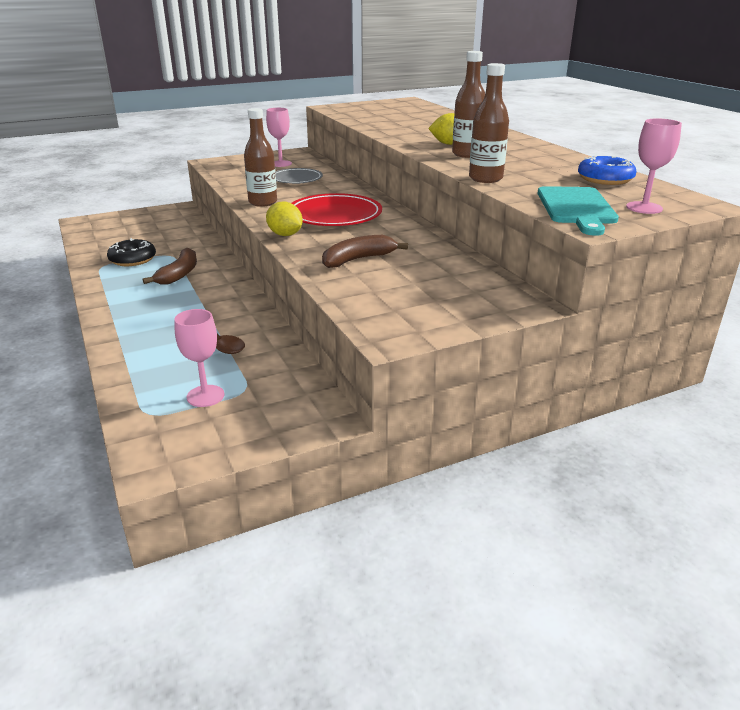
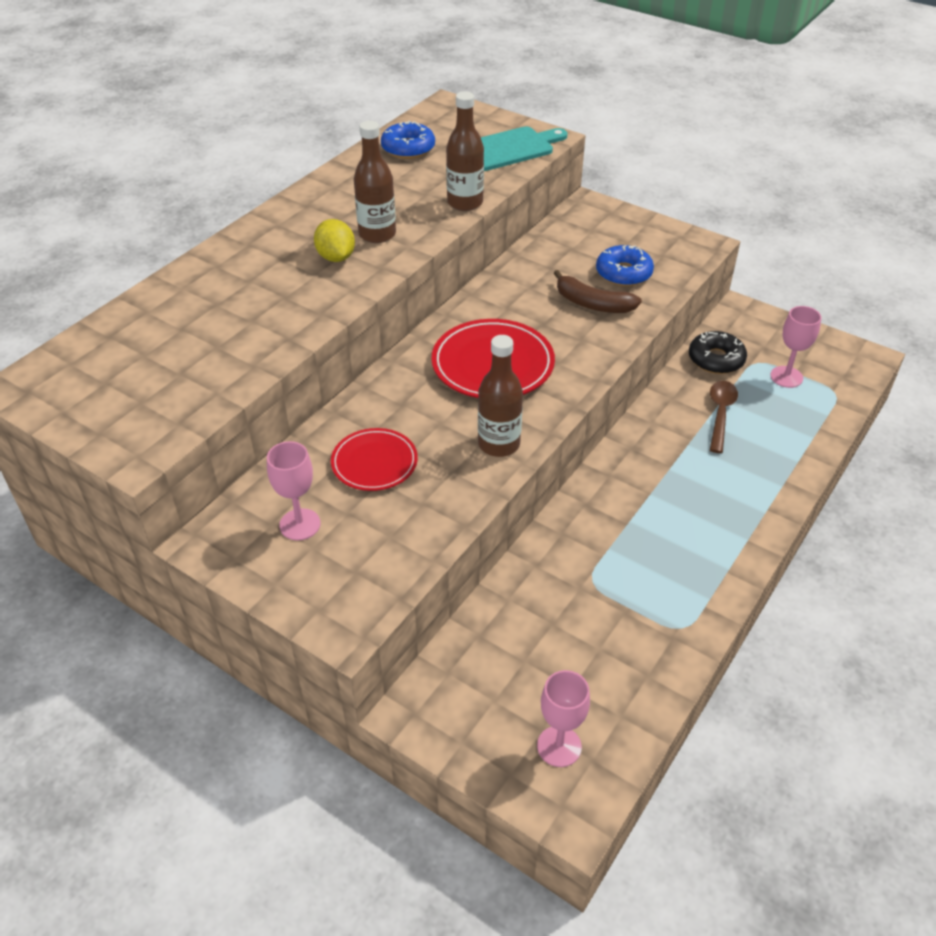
camera: 120 degrees left, 15 degrees up
(133, 259) = (637, 610): black donut -> black donut (716, 359)
(179, 274) = (631, 531): brown banana -> none
(285, 235) = (581, 374): yellow lemon -> none
(296, 179) = (374, 463): grey plate -> red plate
(385, 283) = (623, 273): none -> blue donut
(644, 208) = (479, 124): pink goblet -> pink goblet (559, 746)

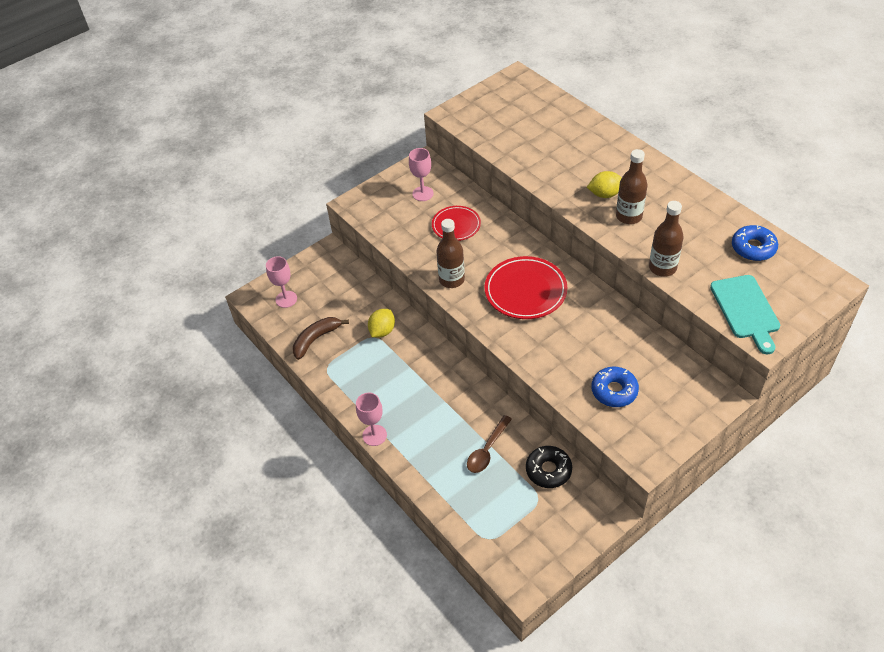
camera: 110 degrees right, 5 degrees up
(575, 572) = (382, 331): none -> yellow lemon
(592, 304) = (578, 360): brown banana -> brown banana (316, 339)
(720, 414) = (487, 450): brown spoon -> brown spoon turned 90 degrees clockwise
(786, 377) = (515, 511): pink goblet -> pink goblet (374, 435)

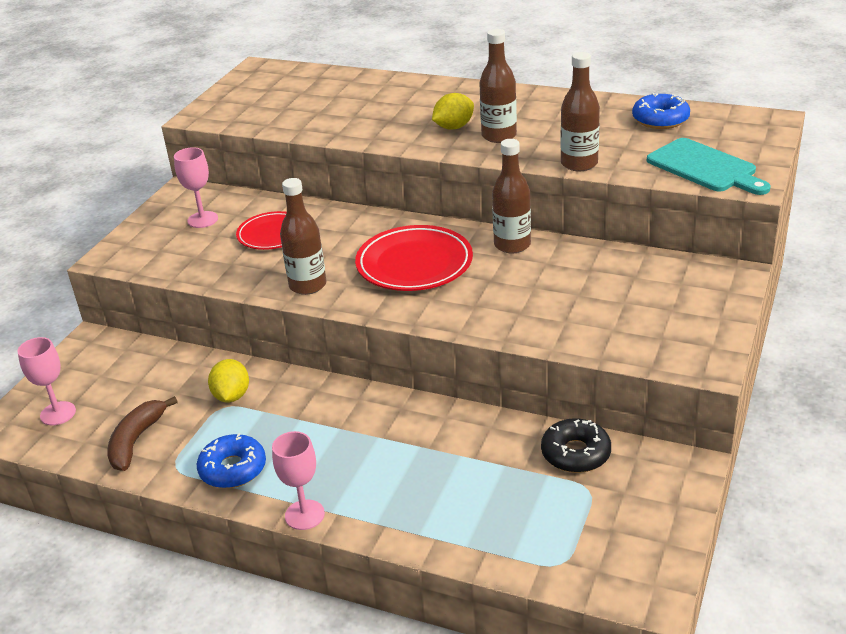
camera: 30 degrees left, 15 degrees down
(487, 450) = (478, 465): brown spoon -> none
(597, 302) = (512, 245): none -> brown bottle
(614, 391) = (607, 316): blue donut -> blue donut (233, 469)

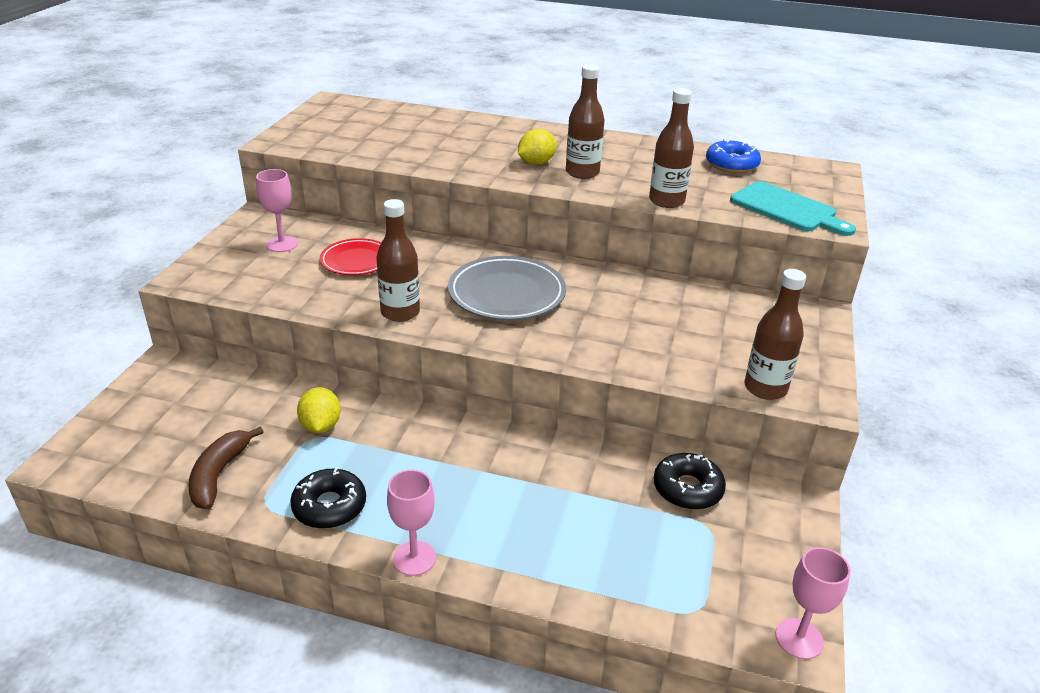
camera: 10 degrees left, 0 degrees up
(58, 413) = (128, 444): pink goblet -> pink goblet (799, 638)
(233, 469) = (329, 506): blue donut -> black donut
(414, 264) = (506, 294): red plate -> grey plate
(512, 245) = (600, 278): brown bottle -> brown bottle (765, 388)

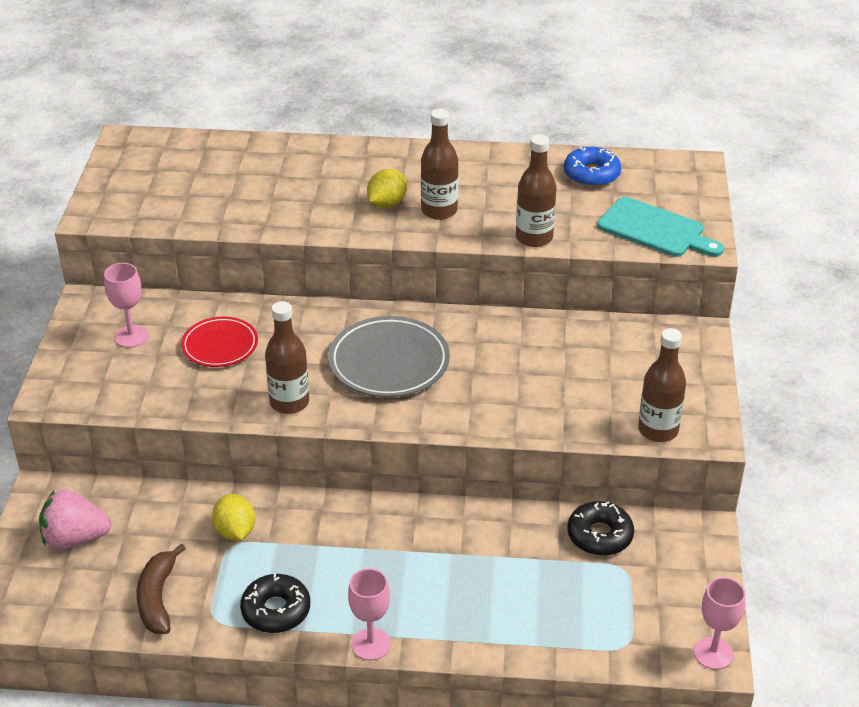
camera: 10 degrees left, 5 degrees up
(169, 408) = (75, 538): none -> pink strawberry

